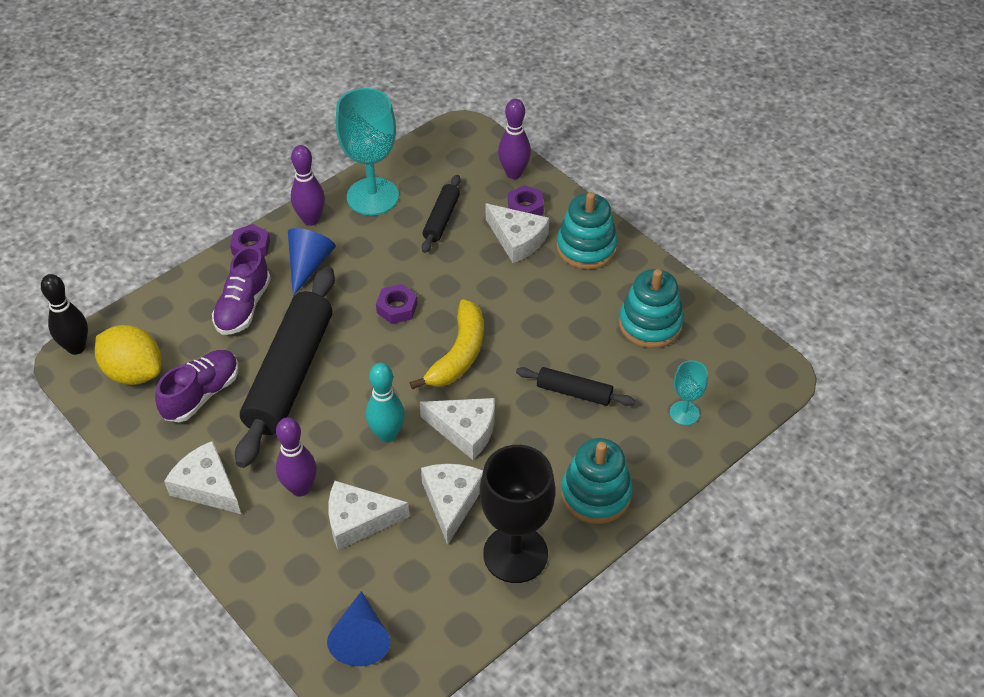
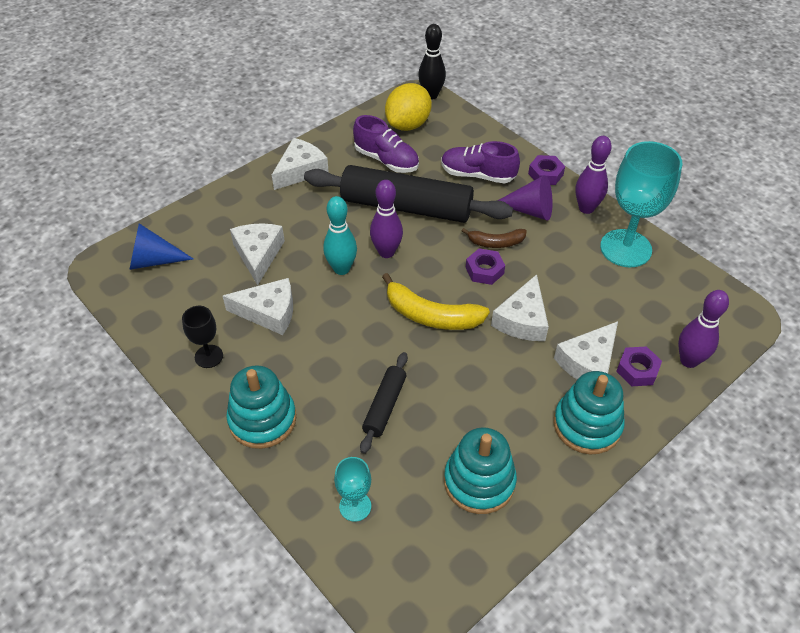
camera: 90 degrees right, 0 degrees up
(300, 488) = (293, 219): purple bowling pin -> purple bowling pin (386, 252)
(308, 265) = (530, 210): blue cone -> purple cone
(356, 297) = (495, 242): none -> brown banana
(441, 219) = (605, 300): black rolling pin -> none
(465, 430) = (343, 321): white cheese -> white cheese (522, 319)
(515, 554) = (209, 356): black goblet -> black goblet, size x0.50

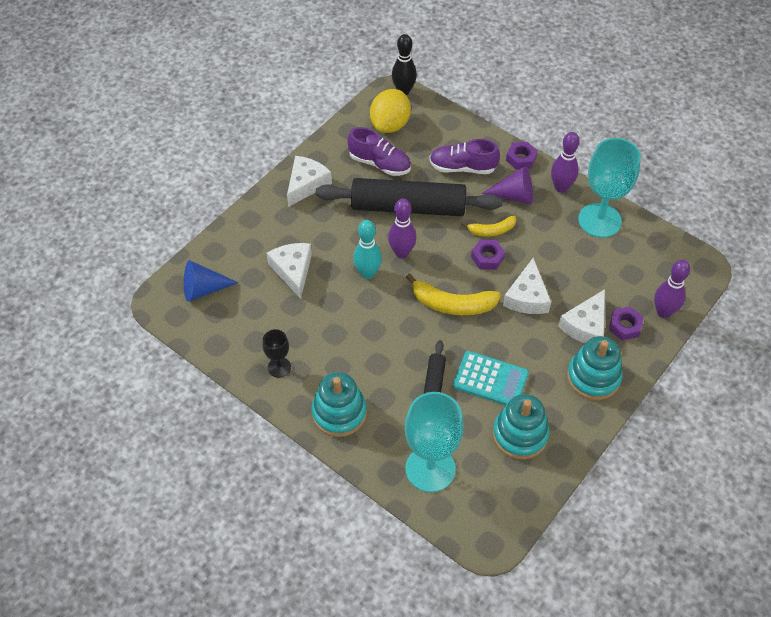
camera: 10 degrees left, 5 degrees up
(268, 312) = (317, 321): white cheese -> none
(355, 506) = (430, 469): turquoise goblet -> turquoise goblet, size x2.02
(457, 408) = (490, 379): none -> turquoise calculator
(495, 242) = (491, 230): brown banana -> yellow banana

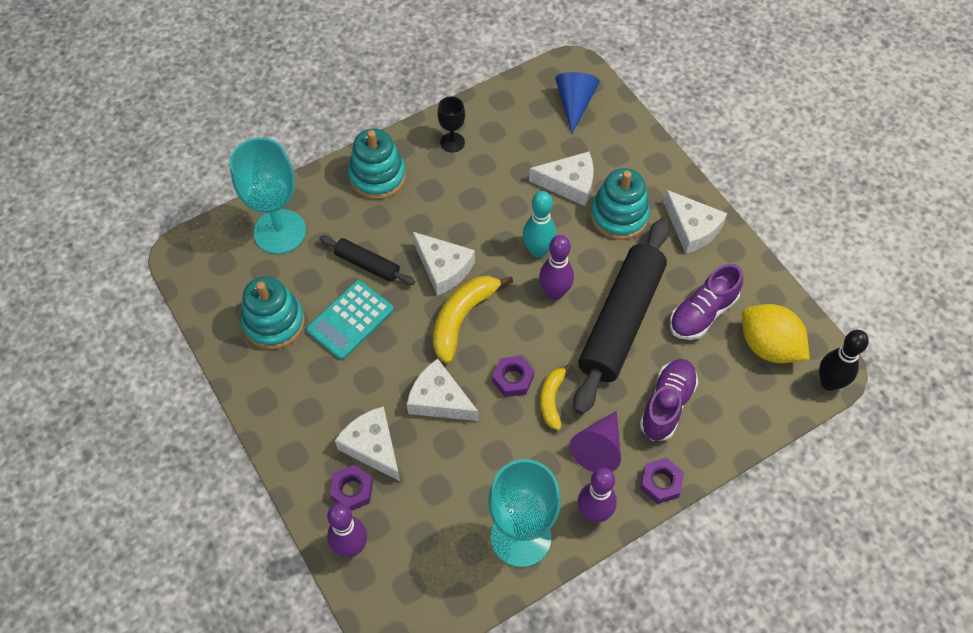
camera: 110 degrees right, 5 degrees up
(412, 331) = (443, 268): none -> white cheese
(593, 377) = (303, 424): turquoise stacking toy -> turquoise stacking toy (619, 216)

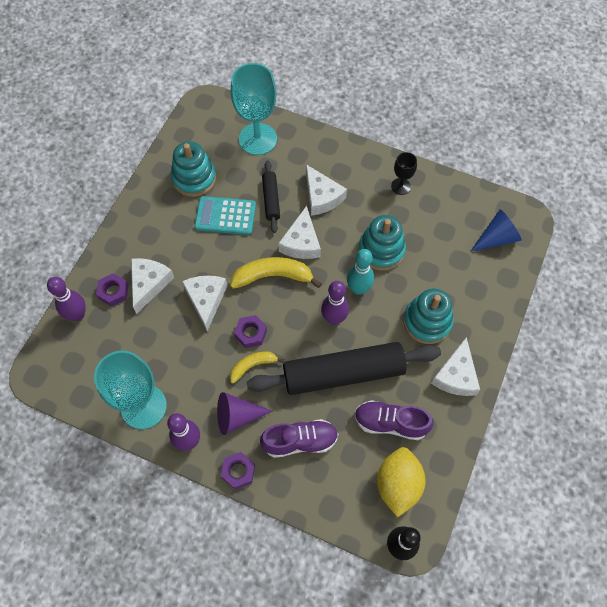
camera: 55 degrees right, 5 degrees up
(377, 176) = (339, 163): turquoise stacking toy -> turquoise stacking toy (381, 250)
(569, 183) = (427, 275): white cheese -> white cheese (321, 197)

